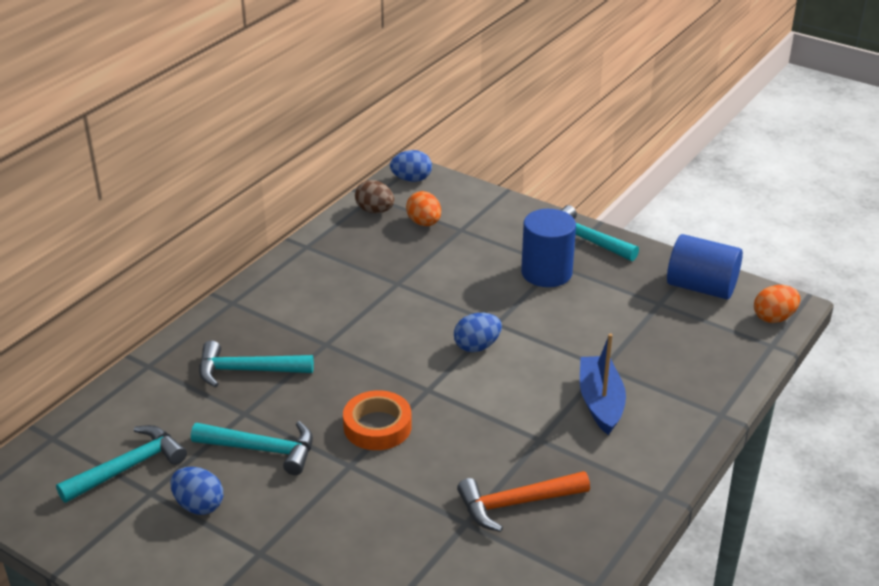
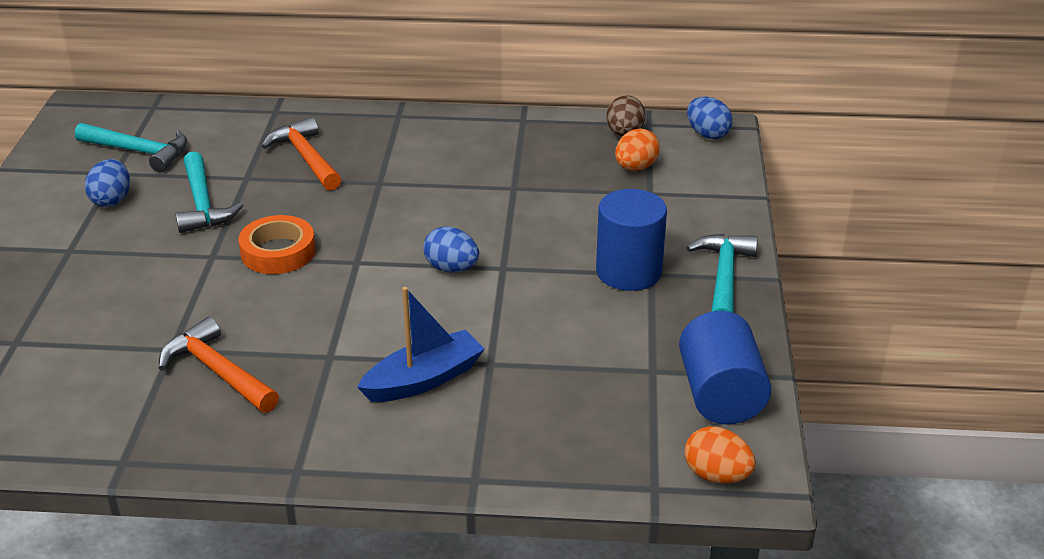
camera: 60 degrees right, 0 degrees up
(247, 370) = (306, 158): turquoise hammer -> orange hammer

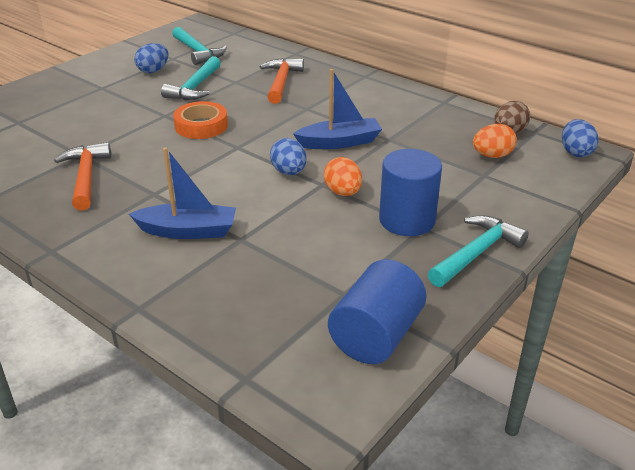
camera: 35 degrees right, 0 degrees up
(465, 211) = (339, 142): none -> blue boat
(716, 475) = (302, 394): orange egg -> orange egg (343, 192)

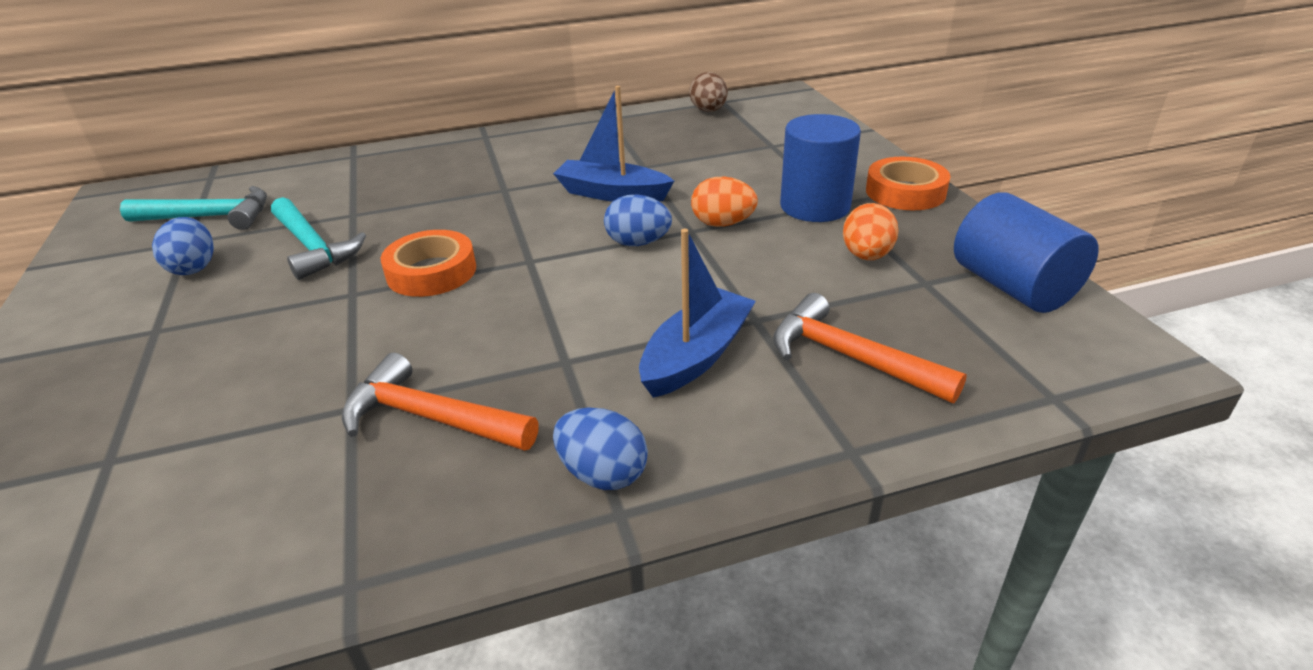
camera: 55 degrees left, 0 degrees up
(281, 82) = (411, 185): orange hammer -> orange hammer (850, 357)
(339, 142) = (612, 194): blue boat -> blue boat turned 90 degrees counterclockwise
(476, 253) = (905, 192): turquoise hammer -> orange tape
(492, 156) = (741, 131): orange egg -> orange egg (866, 256)
(575, 152) = (779, 98): blue egg -> blue egg (602, 474)

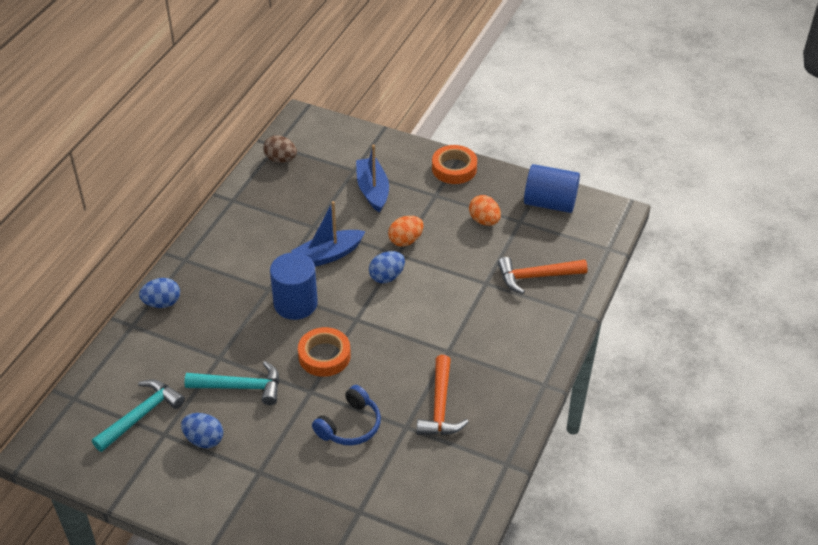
camera: 50 degrees left, 10 degrees up
(308, 356) = (350, 425): none -> blue headphones
(431, 417) = (440, 406): orange hammer -> orange hammer turned 60 degrees counterclockwise
(602, 474) = (522, 377): blue egg -> blue egg (162, 303)
(696, 356) = (488, 314): blue boat -> blue boat (372, 190)
(815, 206) = (429, 203): blue cylinder -> blue cylinder (295, 303)

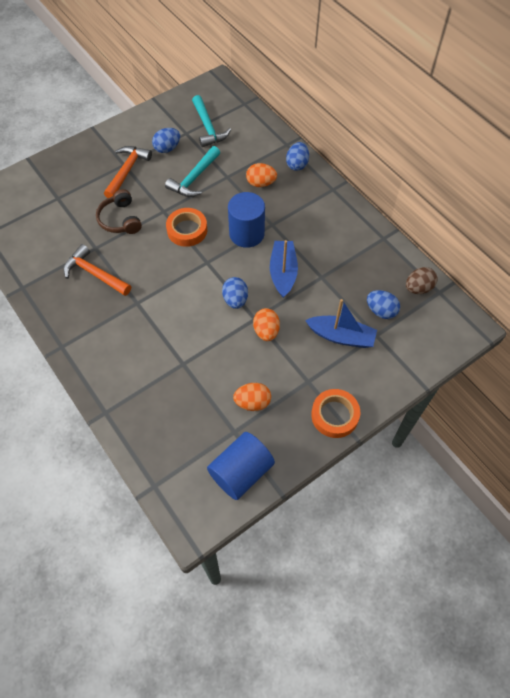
camera: 120 degrees right, 15 degrees up
(212, 322) = (261, 183): none -> orange egg
(325, 175) = (381, 311): none -> blue egg
(350, 425) = (120, 219): blue headphones -> brown headphones
(536, 276) = (163, 405): orange hammer -> orange hammer (127, 171)

